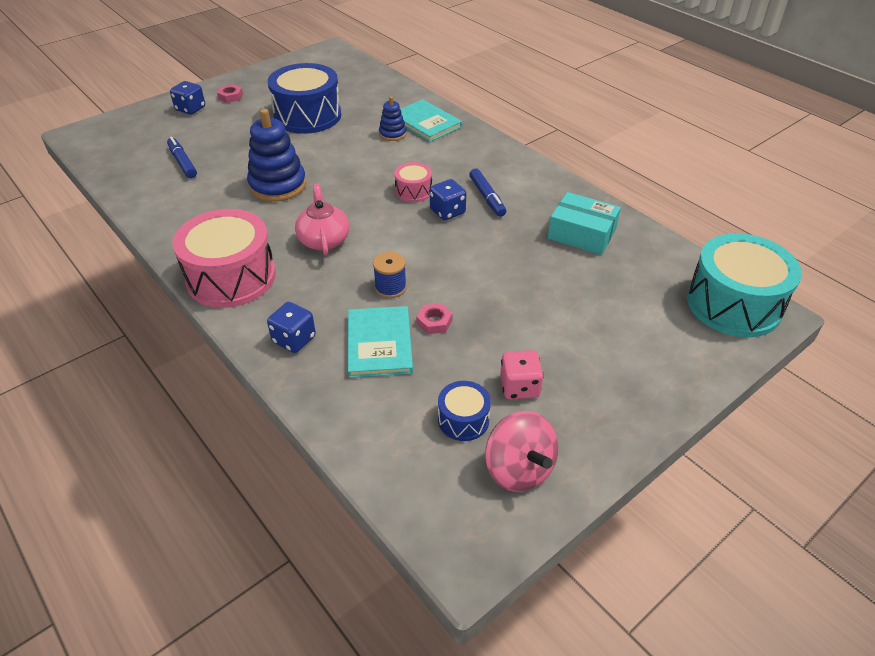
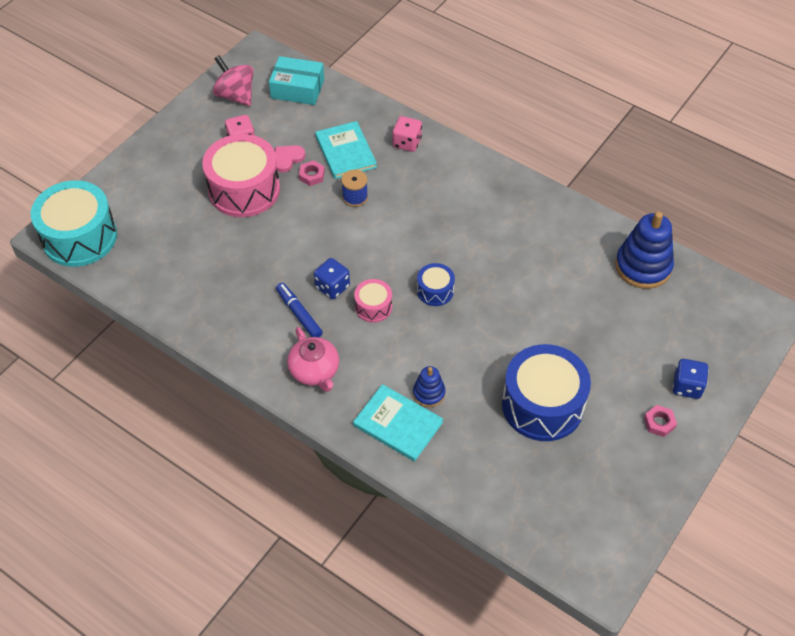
camera: 165 degrees right, 10 degrees up
(182, 162) = (623, 296): blue marker -> none
(231, 277) = (484, 181): pink drum -> pink drum (244, 189)
(278, 185) = (508, 286): blue stacking toy -> blue stacking toy (643, 266)
(294, 339) = (407, 143): blue dice -> pink dice
(324, 240) = (430, 231): pink teapot -> pink teapot (315, 371)
(460, 349) = (287, 159): none -> pink heart
(463, 420) = (274, 115): blue drum -> blue drum (435, 291)
(581, 234) = (203, 286): turquoise box -> turquoise box (297, 89)

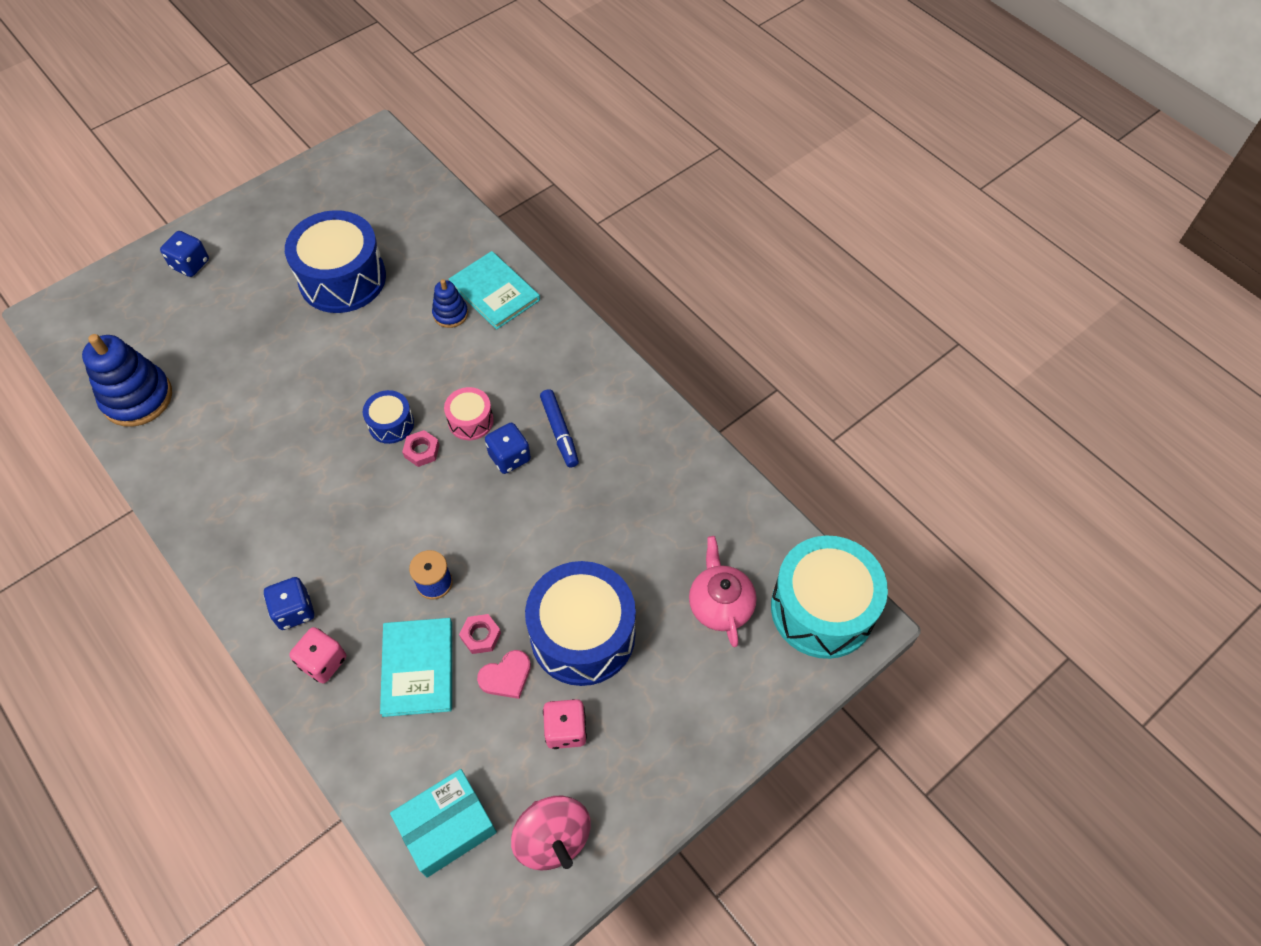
camera: 165 degrees left, 5 degrees up
(244, 189) = (582, 635): pink drum -> blue drum
(297, 89) = (447, 827): turquoise box -> turquoise box turned 60 degrees counterclockwise
(315, 371) = (561, 362): pink teapot -> pink teapot (720, 604)
(440, 164) = (294, 611): none -> blue dice
(659, 423) = (242, 239): pink nut -> pink nut (421, 451)

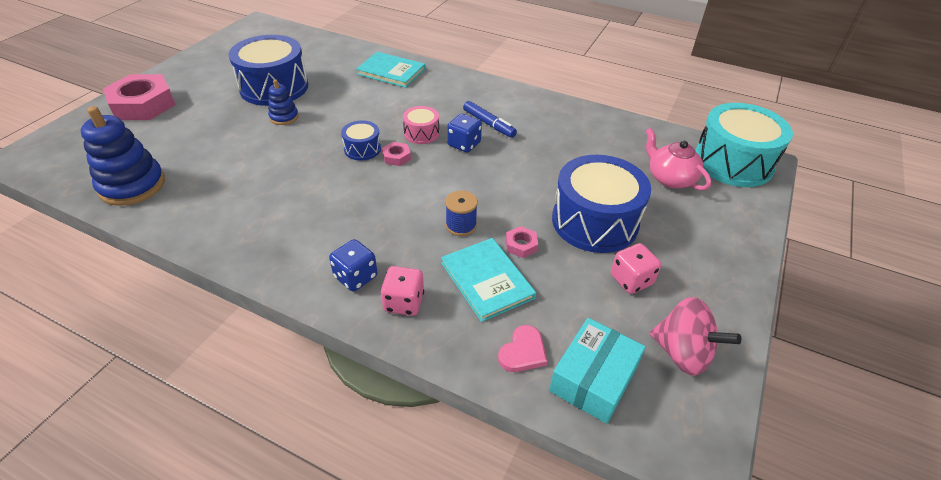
camera: 25 degrees left, 15 degrees down
(190, 264) = (143, 104): blue dice -> pink nut
(450, 314) = (367, 87): blue stacking toy -> blue stacking toy (284, 117)
(506, 676) = (560, 263): pink heart -> pink heart (523, 352)

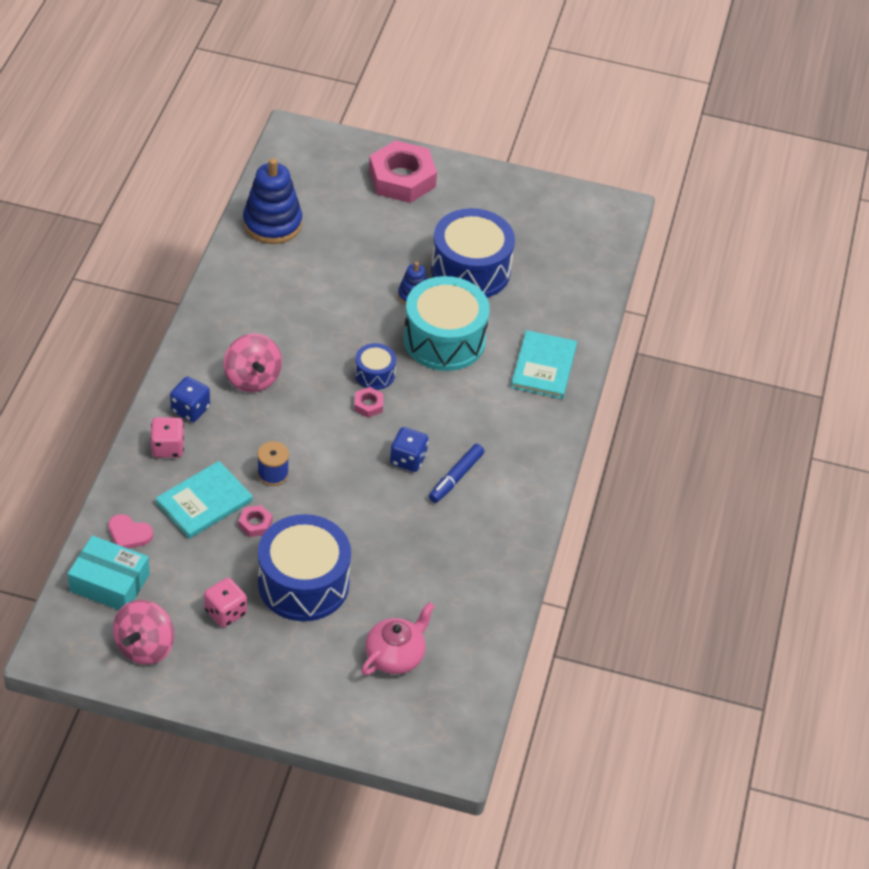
camera: 75 degrees right, 5 degrees up
(333, 224) = (252, 378): none -> pink spinning top
(421, 133) = (418, 419): pink drum -> none
(733, 162) = (445, 724): turquoise drum -> turquoise drum (444, 339)

